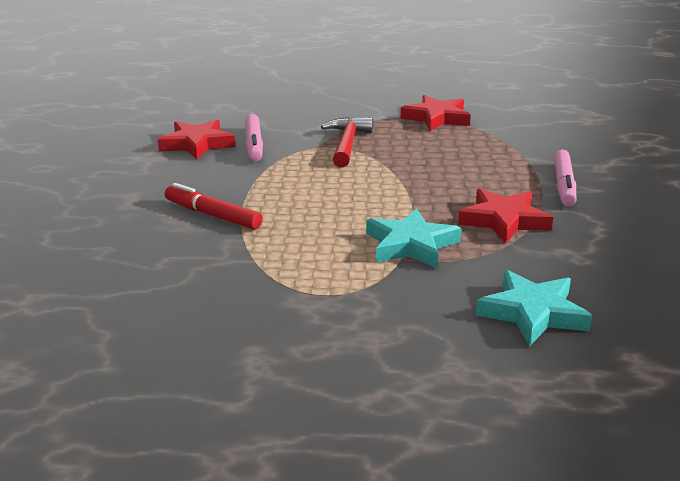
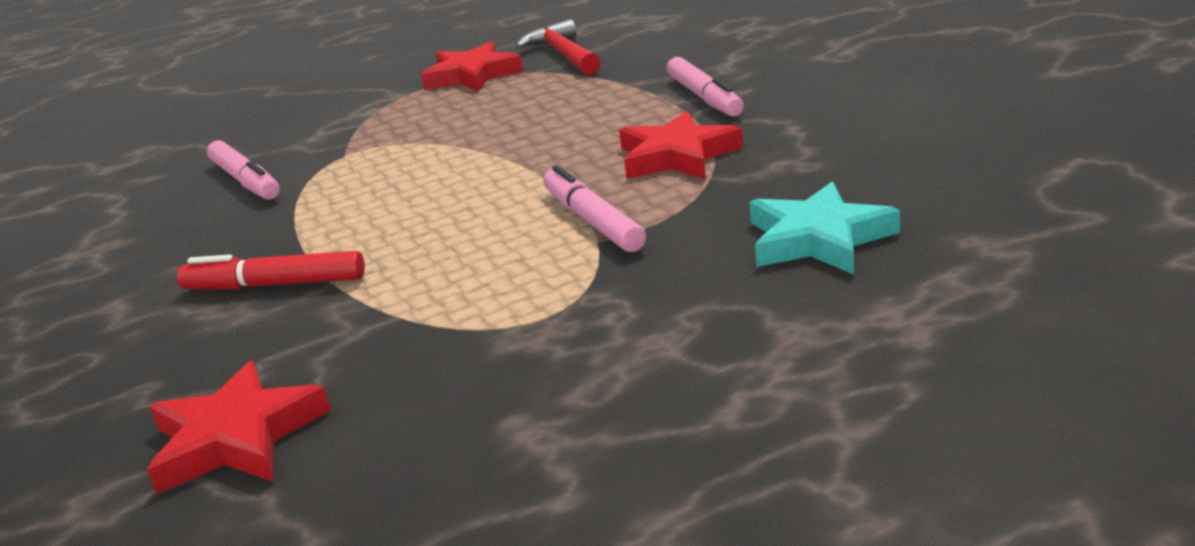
camera: 25 degrees left, 0 degrees up
(197, 144) = (155, 208): red star -> red star (236, 438)
(347, 144) = (382, 139): red hammer -> red hammer (563, 55)
(411, 245) = (593, 221): turquoise star -> pink marker

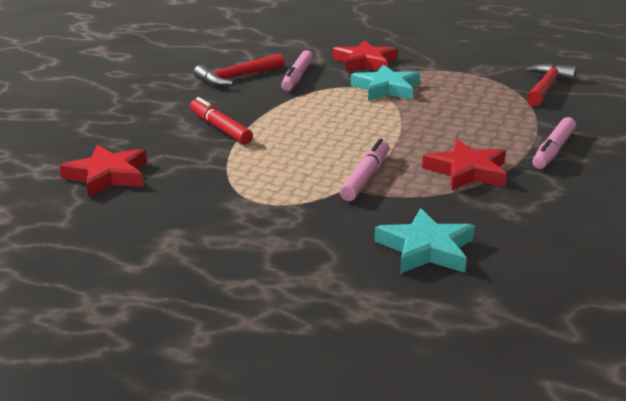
camera: 45 degrees right, 0 degrees up
(152, 224) = (237, 77): none -> red hammer
(395, 136) = (386, 89): none -> turquoise star
(472, 75) = (481, 75): red star -> red star (365, 62)

